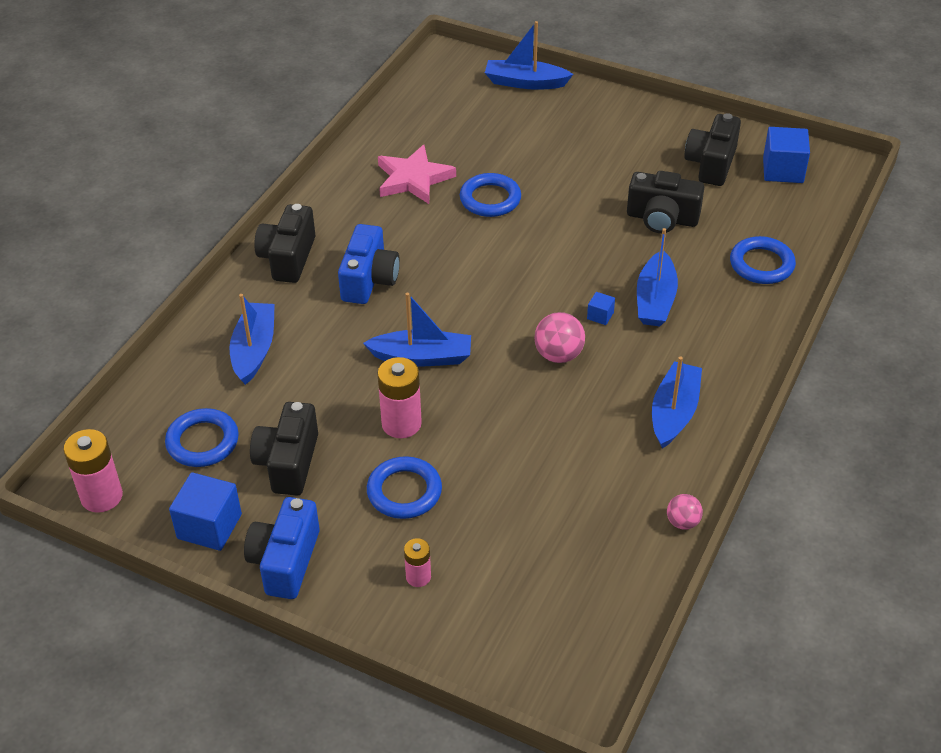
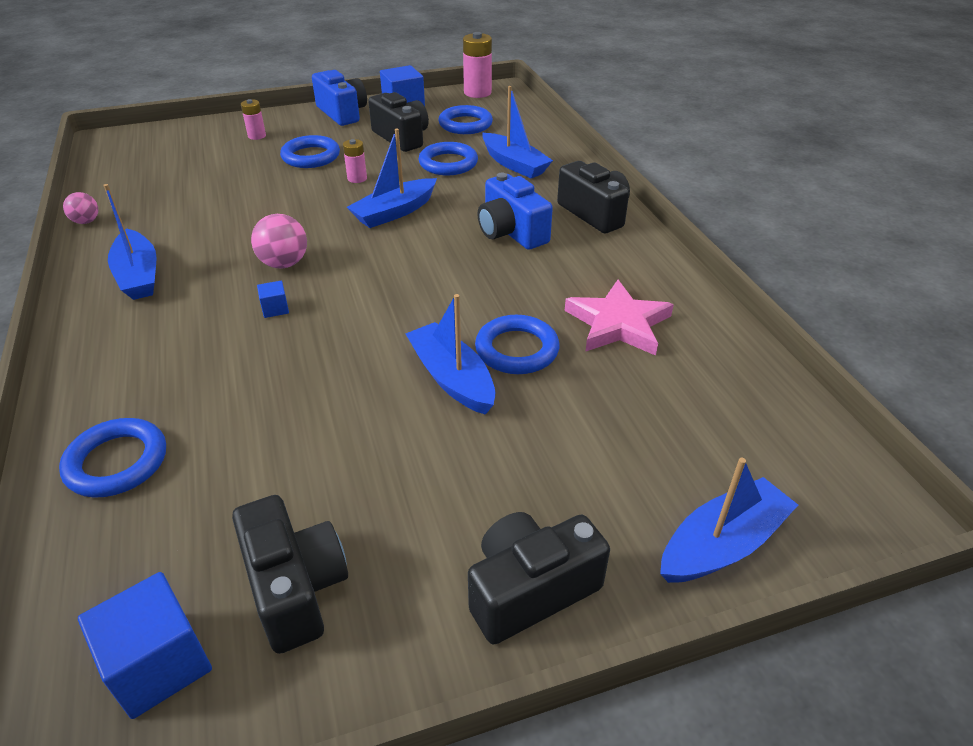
camera: 135 degrees right, 5 degrees down
(302, 390) = (448, 163): none -> blue ring
(401, 424) = (357, 178): pink battery -> pink battery, size x0.57
(655, 300) = (229, 351): blue boat -> blue boat (452, 378)
(662, 218) = (298, 446): black camera -> black camera (530, 590)

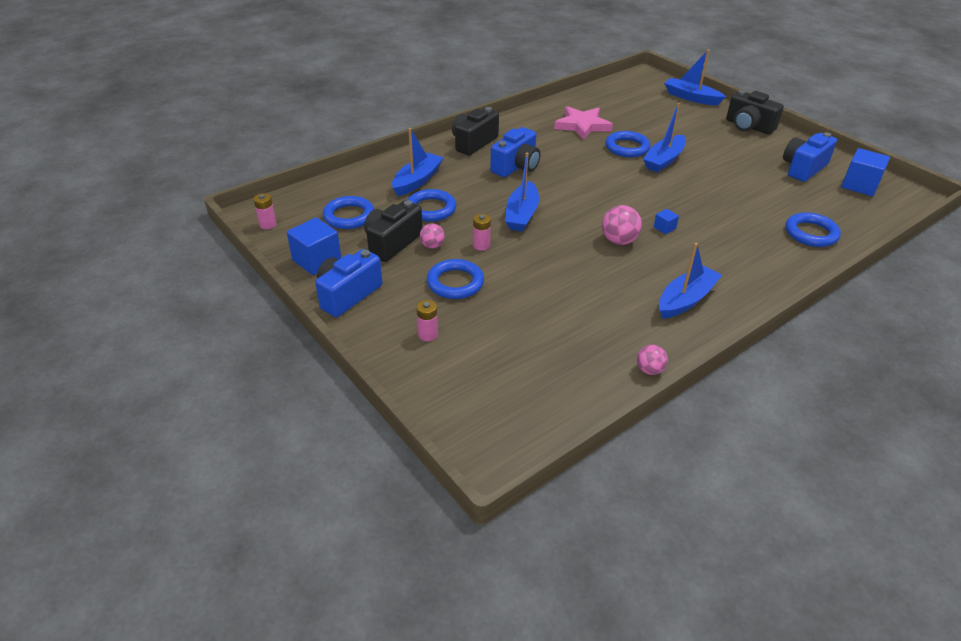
camera: 110 degrees left, 0 degrees up
(295, 588) = (803, 168): black camera -> blue camera
(380, 155) = (432, 246): none -> pink ball
(394, 212) = (521, 215): blue boat -> blue boat turned 75 degrees clockwise
(477, 93) = (268, 224): pink battery -> pink battery, size x0.57

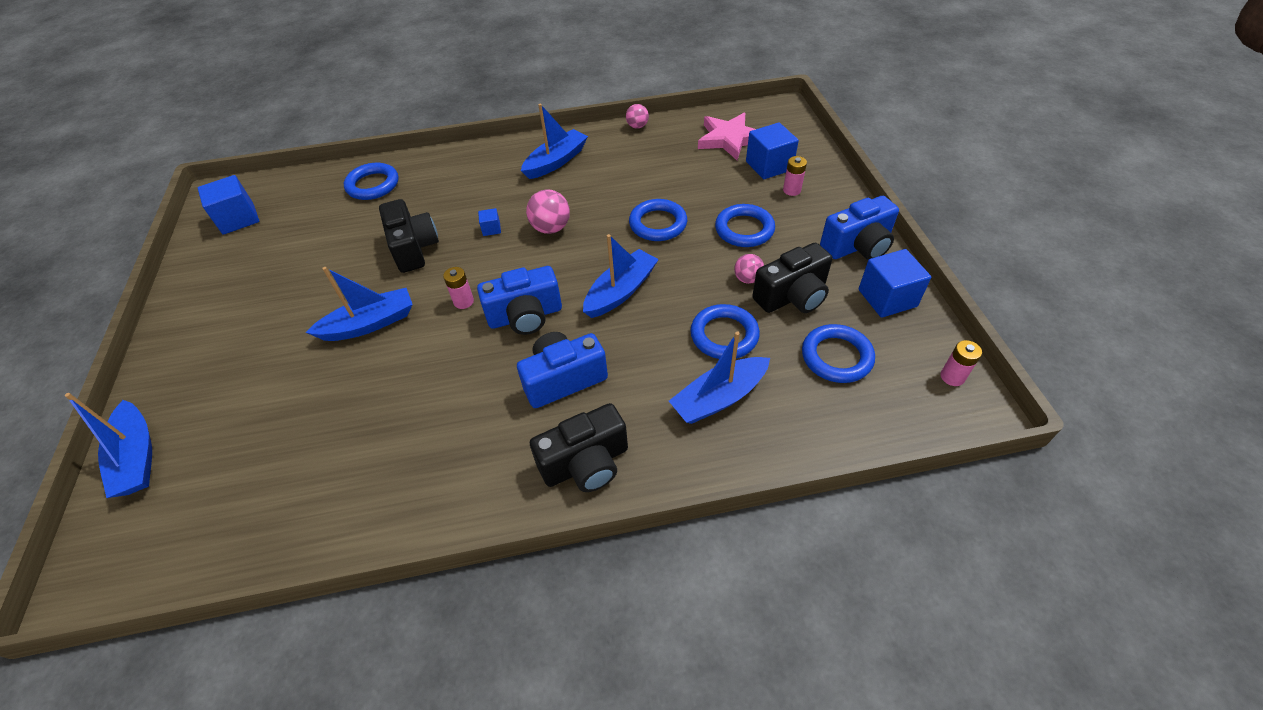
camera: 150 degrees left, 10 degrees up
(465, 358) = (769, 166): none -> blue cube
(481, 245) = (693, 263): pink battery -> pink battery (463, 301)
(582, 125) = (384, 445): pink star -> pink star (729, 139)
(627, 147) = (383, 365): blue ring -> blue ring (658, 224)
(686, 300) = (556, 161): blue boat -> blue boat turned 150 degrees clockwise
(748, 126) = (179, 350): black camera -> black camera (413, 248)
(803, 168) = (247, 257): blue camera -> blue camera (525, 316)

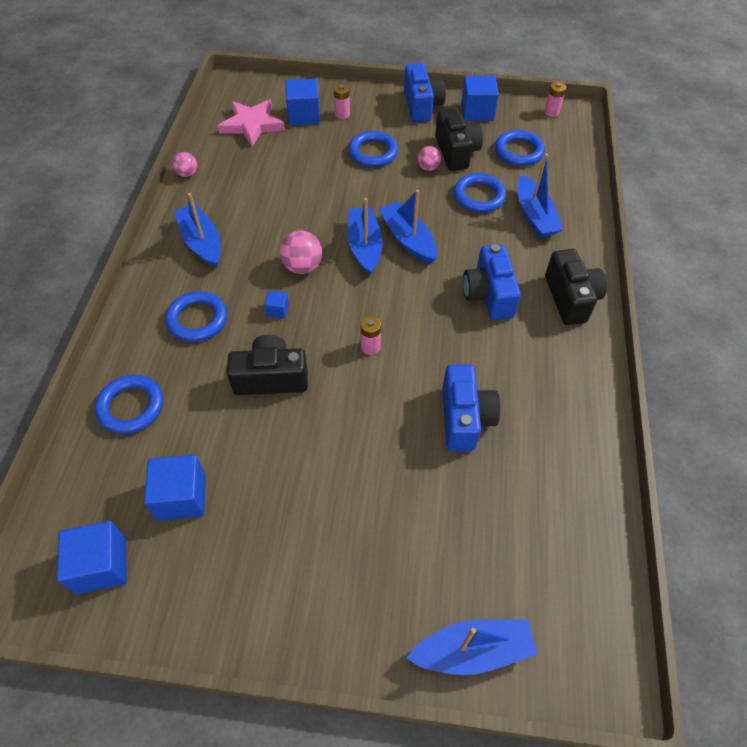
camera: 75 degrees left, 5 degrees up
(293, 237) = (182, 497): none -> blue cube
(370, 324) = (367, 426): blue boat -> blue boat (364, 246)
(525, 316) = (409, 306): blue camera -> blue camera (464, 418)
(658, 224) = (338, 197): blue ring -> blue ring (197, 319)

